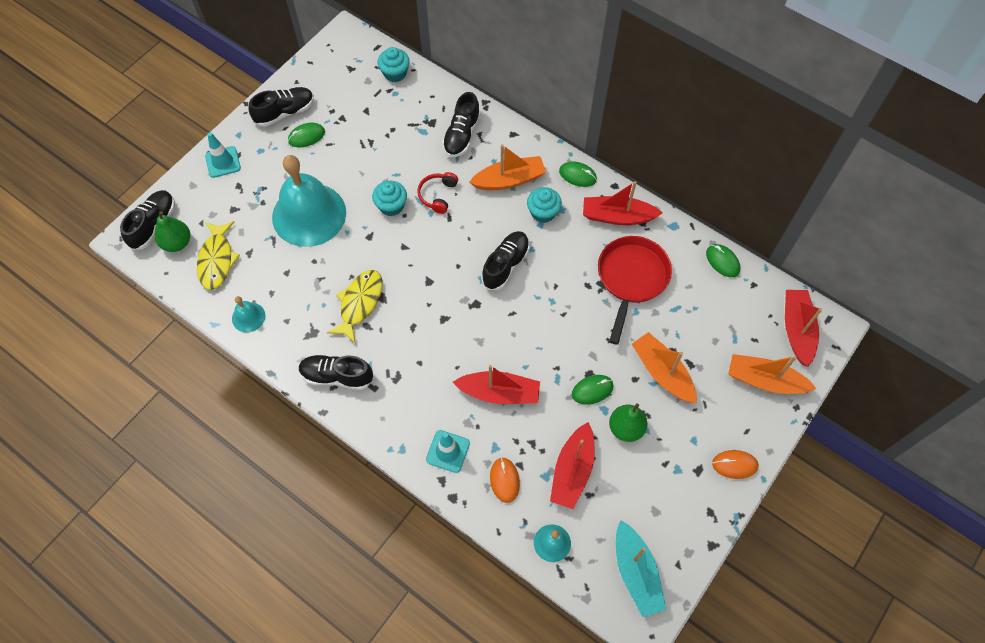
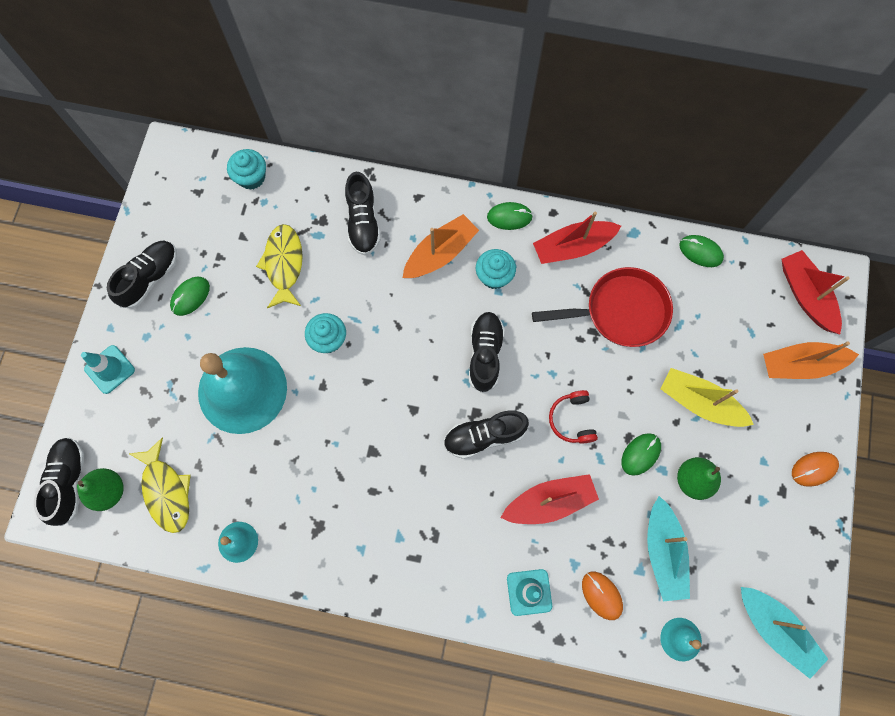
camera: 25 degrees left, 10 degrees up
(337, 376) = (371, 564): black shoe -> black shoe (484, 436)
(359, 303) = (352, 469): yellow fish -> yellow fish (284, 264)
(438, 195) = (373, 304): red headphones -> red headphones (572, 420)
(572, 471) = (663, 552): red boat -> turquoise boat
(631, 279) = (620, 312): red pan -> red pan turned 90 degrees clockwise
(662, 372) = (699, 402): orange boat -> yellow boat

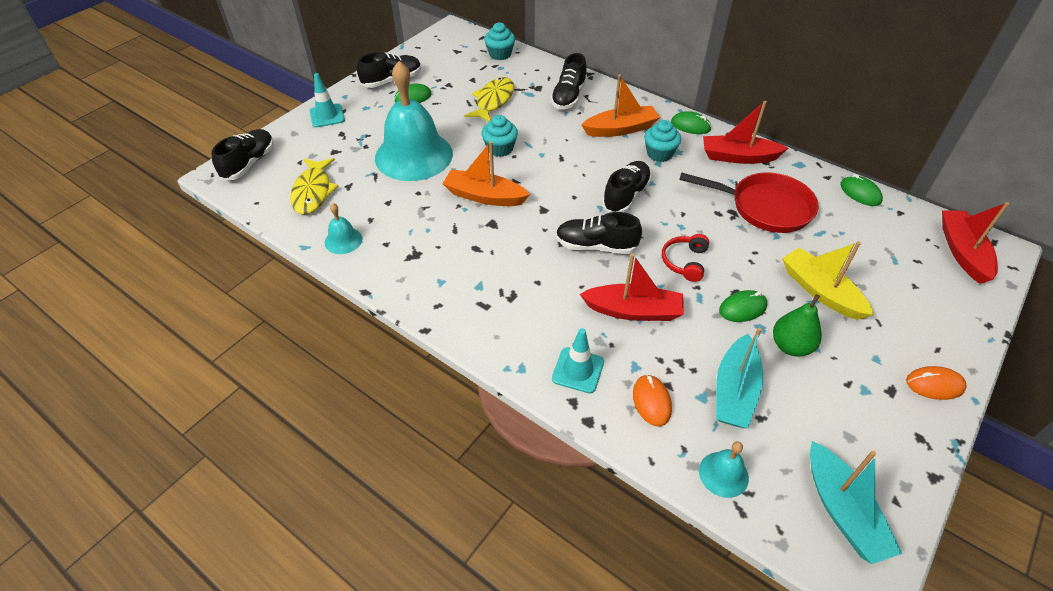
camera: 25 degrees right, 25 degrees down
(109, 491) = (272, 178): green pear -> none
(800, 365) = (942, 299): orange boat -> orange boat (484, 196)

